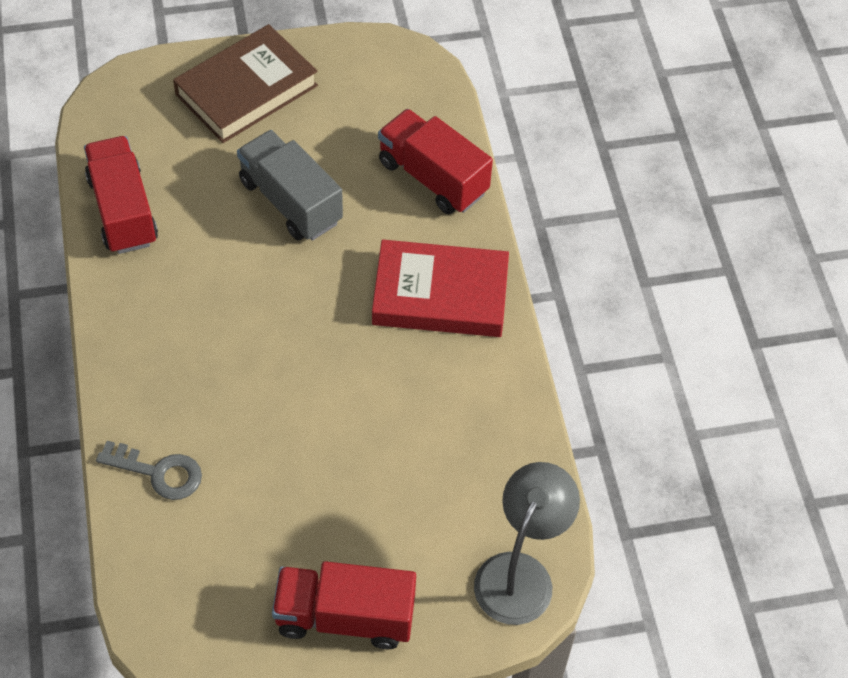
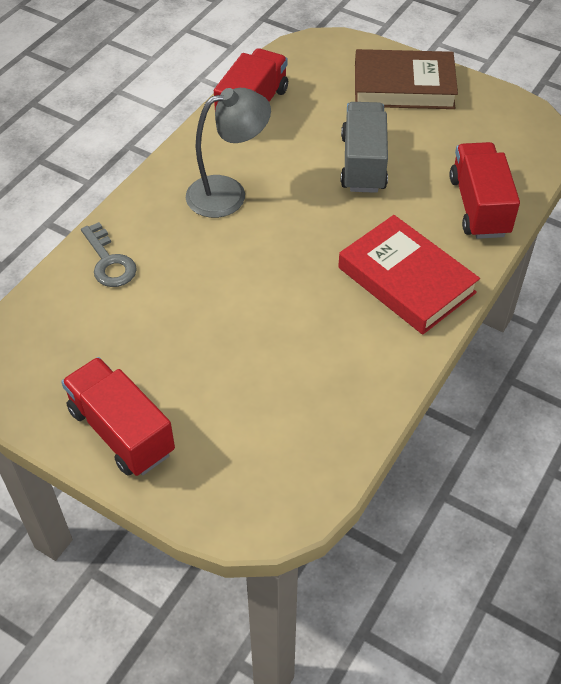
camera: 45 degrees right, 5 degrees down
(520, 573) = (268, 498): grey lamp -> grey lamp (228, 193)

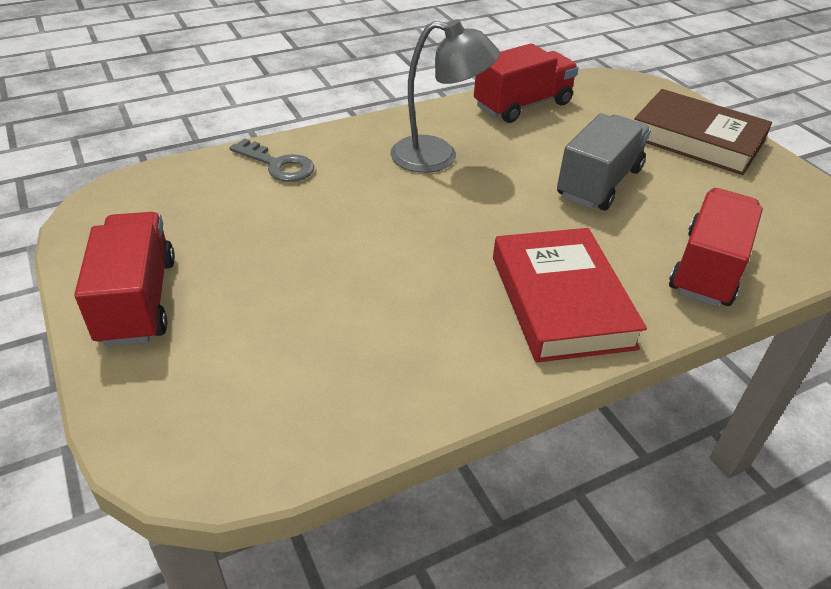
camera: 30 degrees right, 10 degrees down
(109, 261) = (278, 165): grey key -> grey key turned 60 degrees counterclockwise

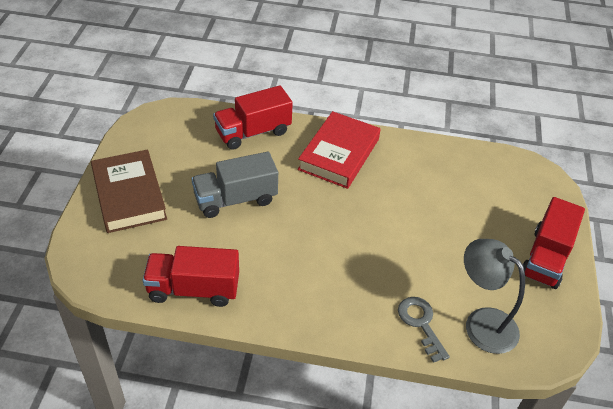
camera: 145 degrees left, 5 degrees up
(438, 157) = (308, 272): grey lamp -> grey lamp (482, 322)

